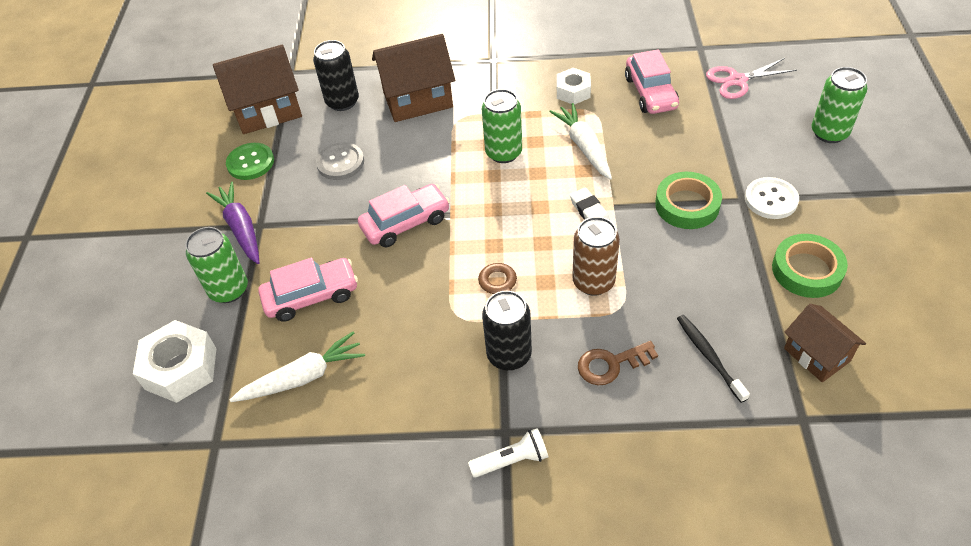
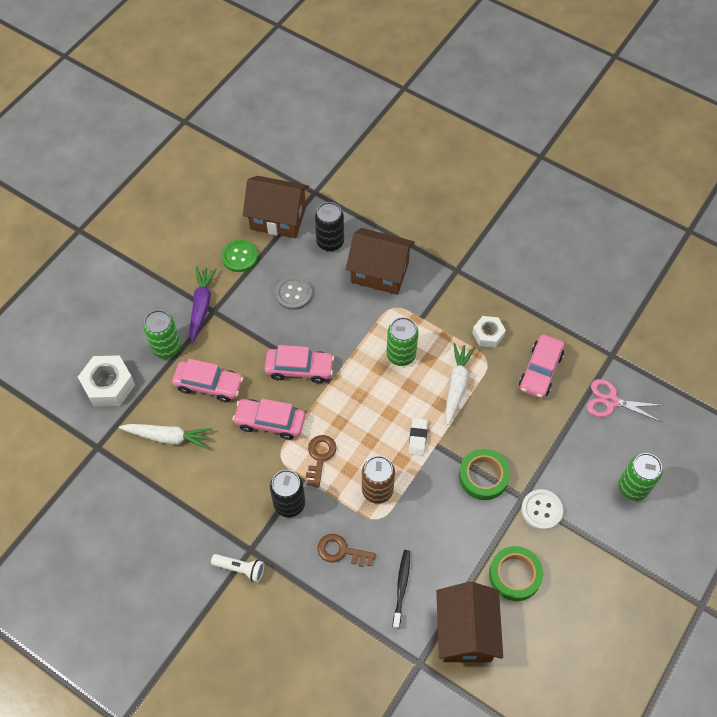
camera: 30 degrees right, 10 degrees up
(415, 290) = (270, 422): none -> pink car
(816, 355) = (465, 632): brown house -> brown house, size x1.61

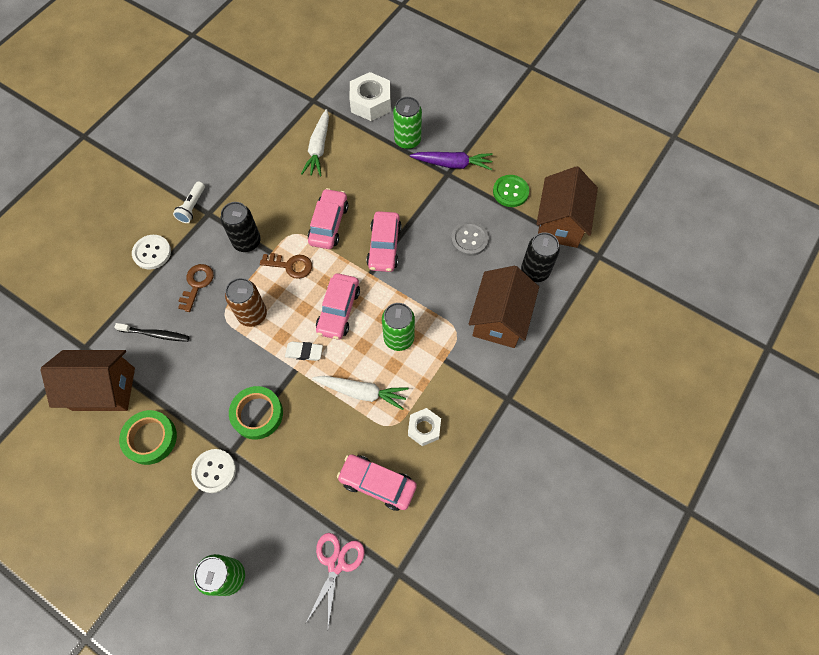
camera: 90 degrees right, 5 degrees up
(209, 385) = (369, 174): pink car -> pink car (338, 310)
(300, 606) = (152, 253): none -> white button

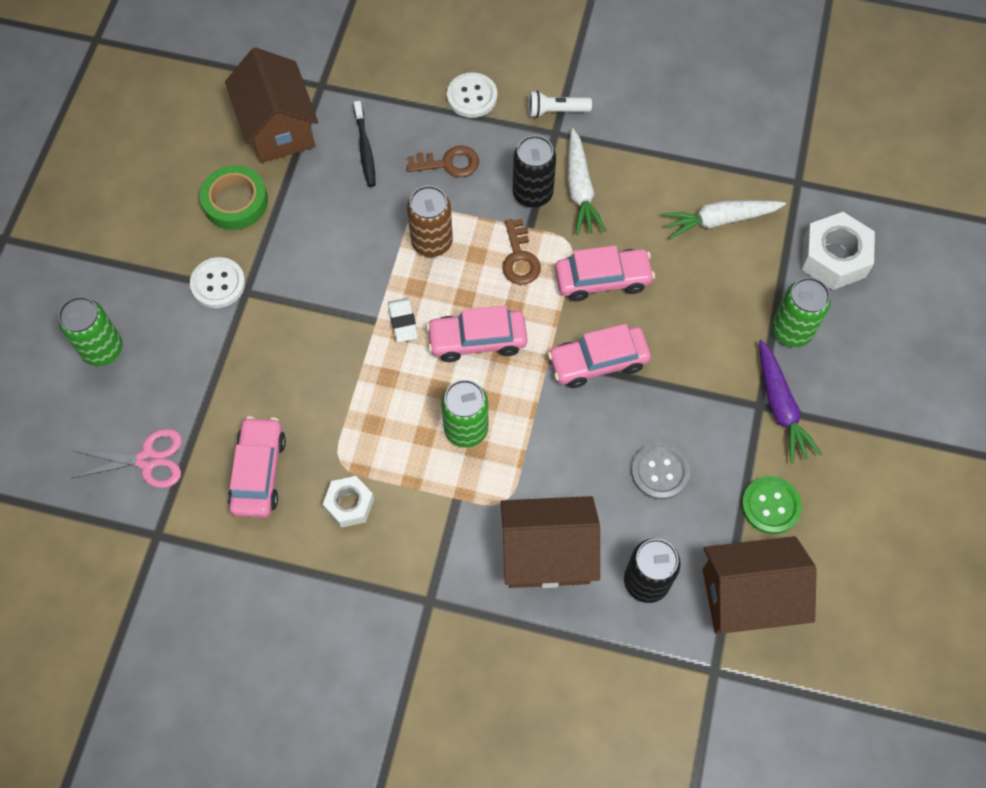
camera: 70 degrees right, 0 degrees up
(257, 414) = (302, 301): green tape -> none
(362, 392) = (373, 411): white carrot -> white carrot (580, 190)

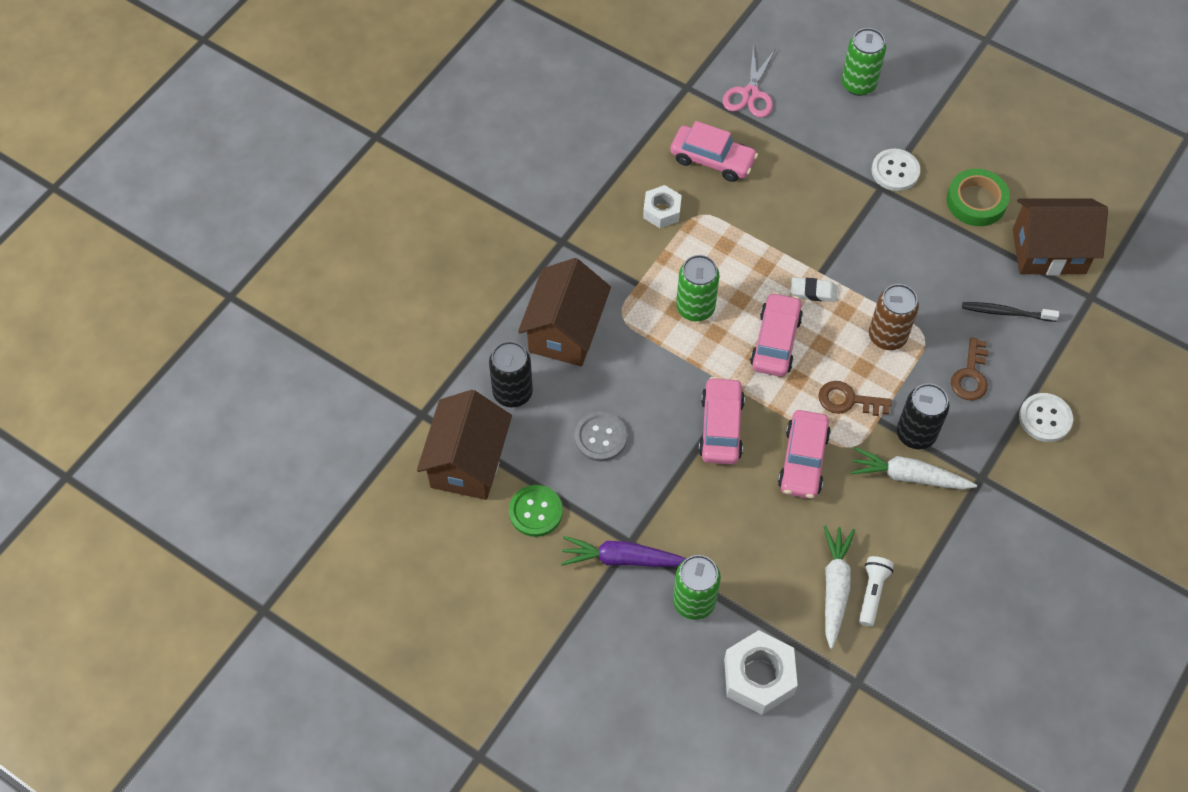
camera: 110 degrees right, 5 degrees down
(556, 111) = (1007, 487): white flashlight -> white flashlight (872, 592)

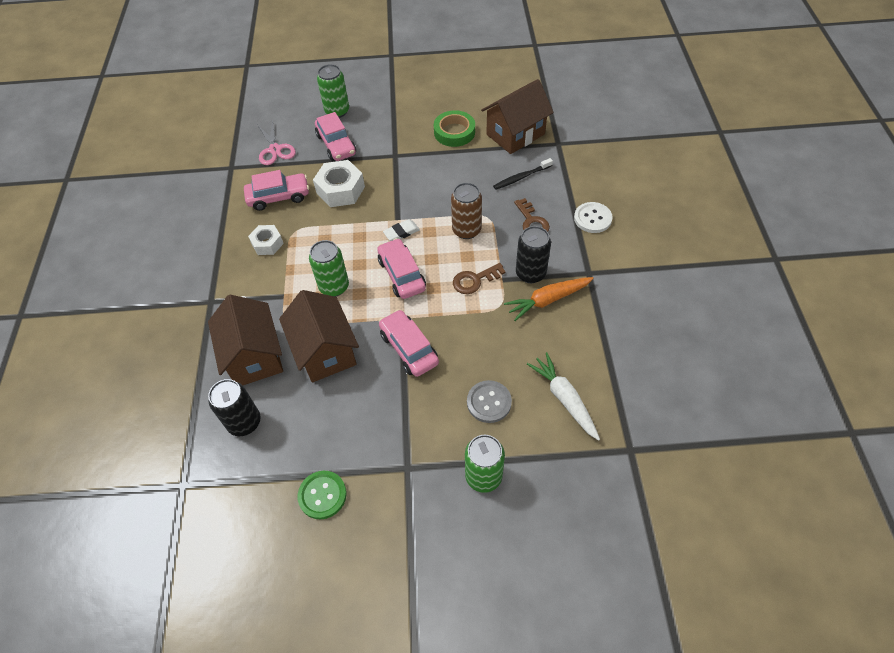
camera: 35 degrees left, 5 degrees down
(468, 462) = (244, 496): brown house -> brown house (325, 351)
(600, 437) = (332, 410): grey button -> grey button (489, 402)
(621, 559) = (410, 483): purple carrot -> none
(758, 677) = (568, 496): white nut -> white nut (340, 190)
(803, 460) = (478, 334): pink car -> pink car (336, 145)
(872, 592) = (588, 385): white flashlight -> none
(895, 171) = (395, 142): white button -> none
(908, 476) = (547, 300): white carrot -> orange carrot

